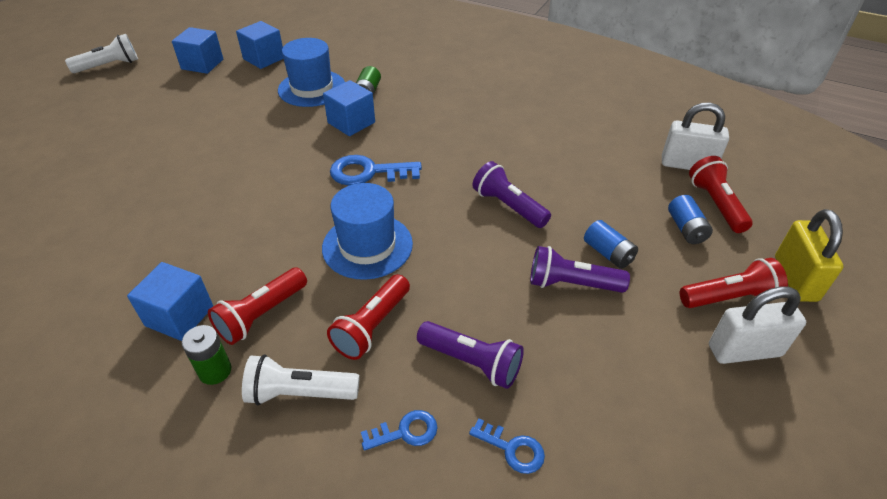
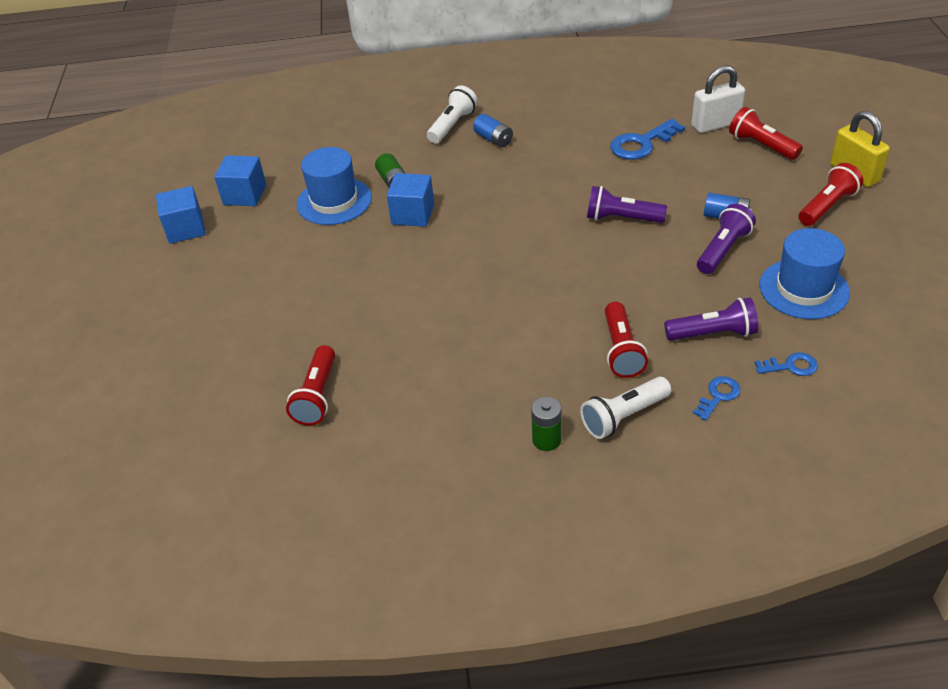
camera: 30 degrees left, 0 degrees up
(109, 66) = (80, 276): white flashlight -> white flashlight (452, 125)
(179, 316) = (469, 425): blue cube -> none
(261, 315) = (532, 388): red flashlight -> red flashlight (317, 396)
(367, 246) = (550, 301): blue hat -> blue hat (804, 289)
(368, 172) = (481, 247): blue key -> blue key (642, 143)
(571, 284) = (723, 250): purple flashlight -> purple flashlight turned 150 degrees clockwise
(686, 229) = (759, 173): blue battery -> blue battery (493, 139)
(744, 350) = (864, 235): white padlock -> none

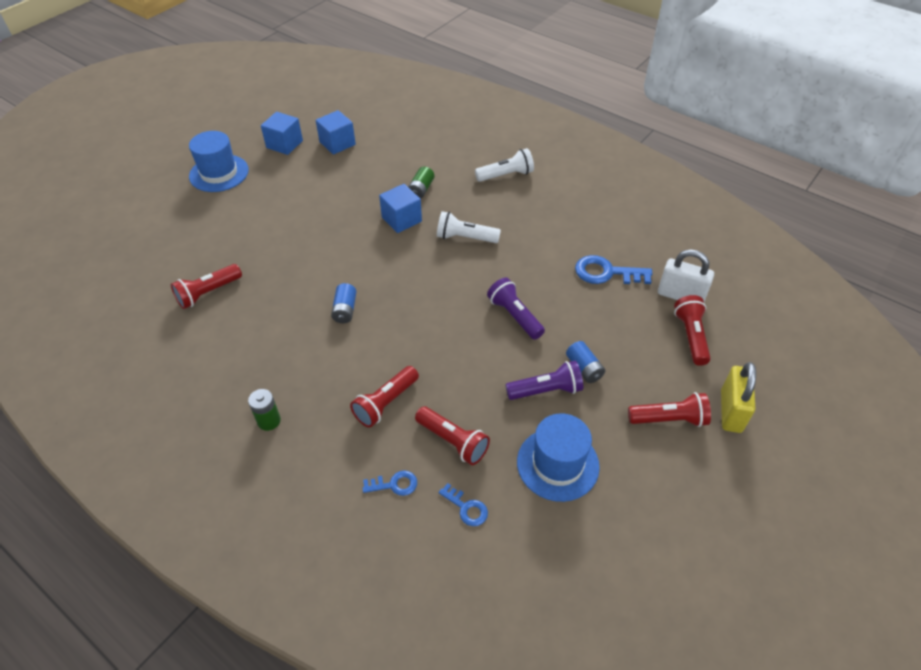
camera: 40 degrees right, 5 degrees up
(334, 201) = (374, 180): blue hat -> blue hat (219, 173)
(493, 139) = (516, 202): blue battery -> blue battery (345, 310)
(623, 416) = (325, 446): white flashlight -> white flashlight (465, 238)
(713, 334) = (453, 441): purple flashlight -> red flashlight

